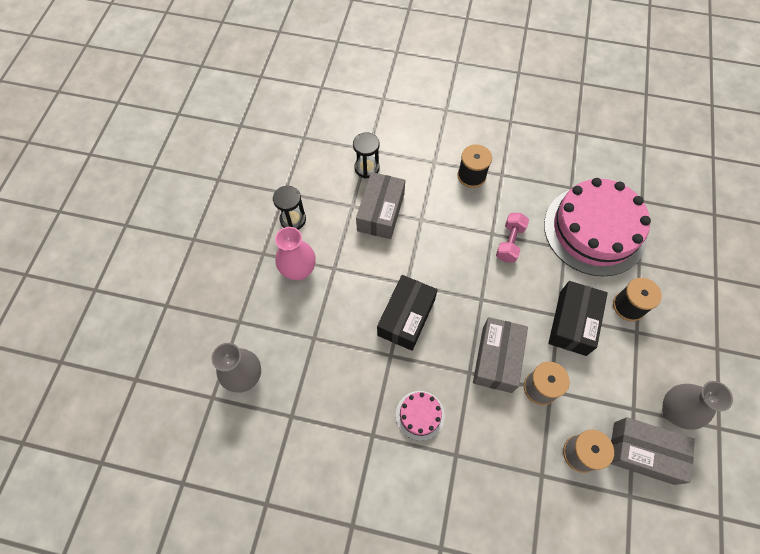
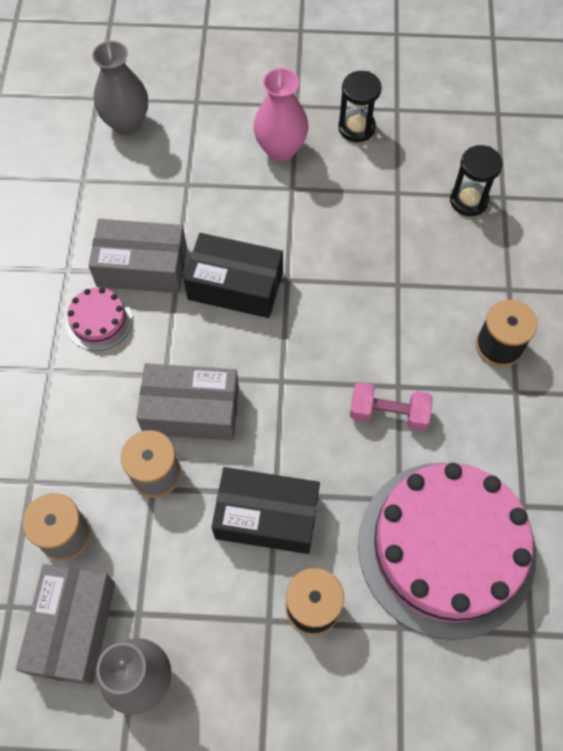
camera: 80 degrees right, 0 degrees up
(381, 212) = (396, 230): grey box -> grey box (142, 267)

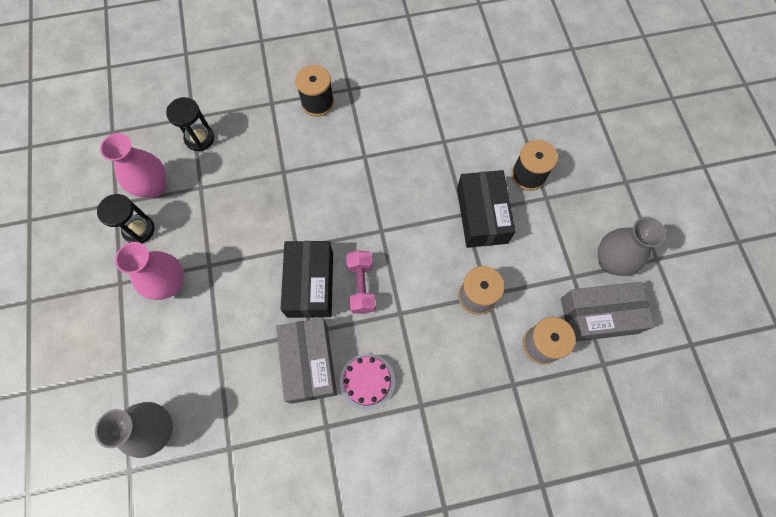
camera: 105 degrees left, 5 degrees up
(191, 410) = (422, 286): grey box -> none
(388, 413) = (386, 158): pink dumbbell -> pink dumbbell (361, 286)
(410, 146) = (153, 187): none -> pink vase
(446, 548) = (465, 110): pink cake -> none

